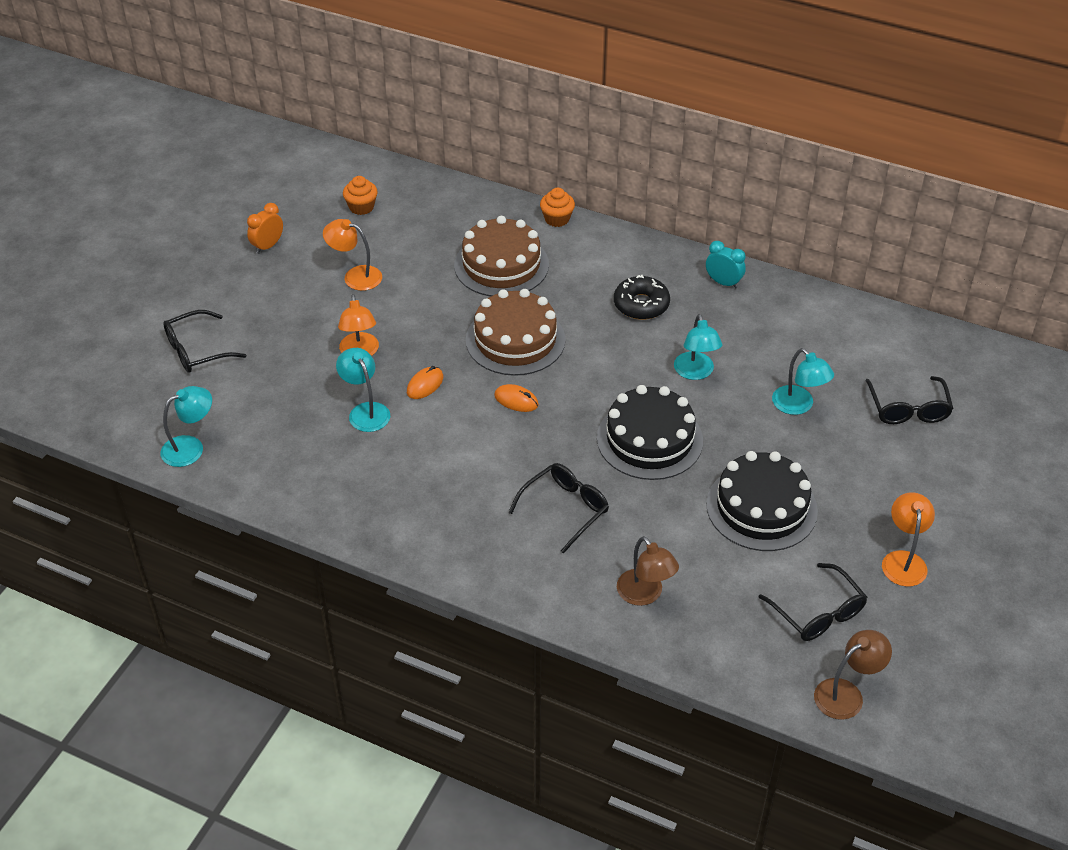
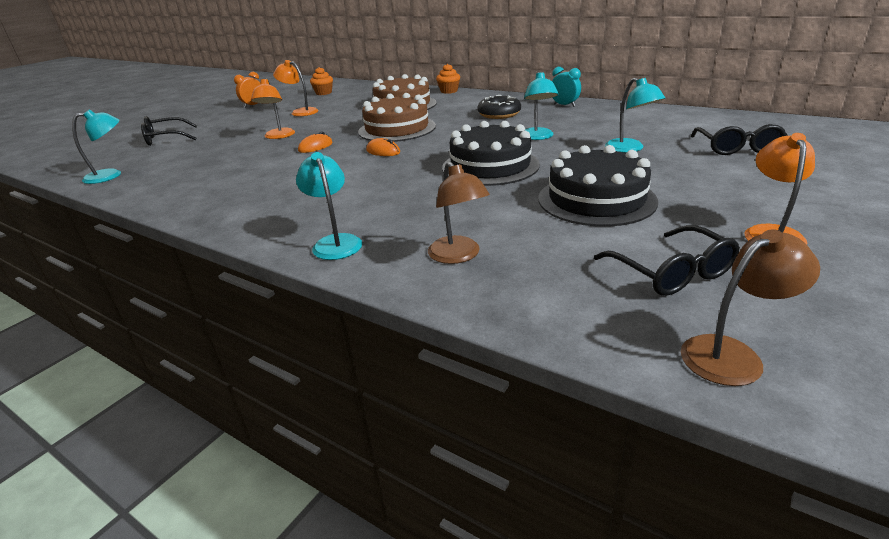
camera: 10 degrees right, 15 degrees down
(365, 411) = (260, 158): turquoise lamp -> turquoise lamp (335, 242)
(565, 509) = (397, 201): black glasses -> none

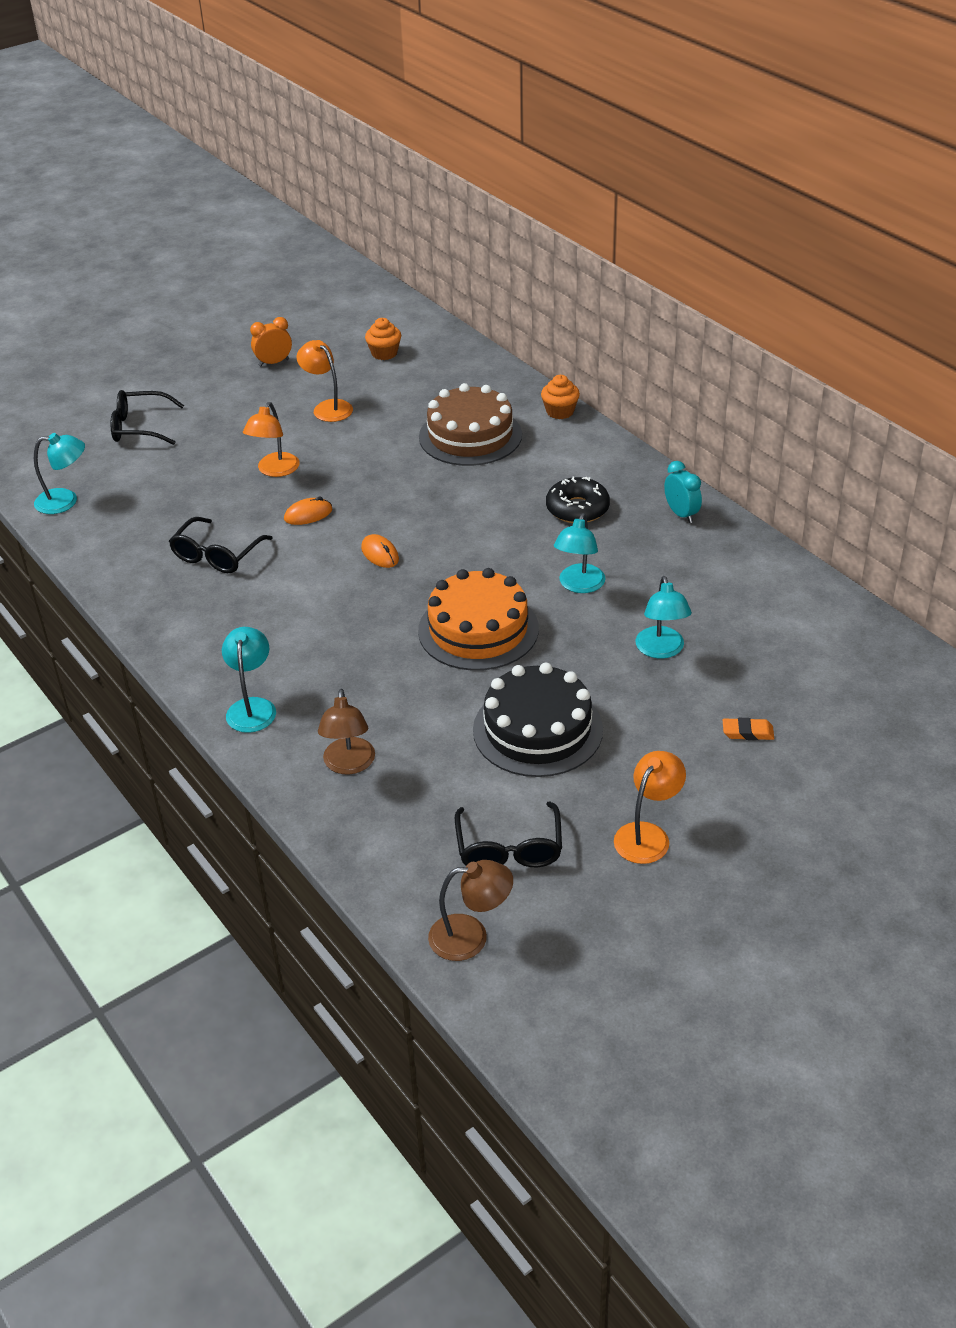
camera: 20 degrees right, 10 degrees up
(397, 129) = (426, 502): brown cake -> none
(490, 166) = (478, 629): black cake -> orange cake
(737, 148) = (783, 693): black glasses -> black glasses (217, 555)
(746, 167) = (747, 732): none -> orange eraser

